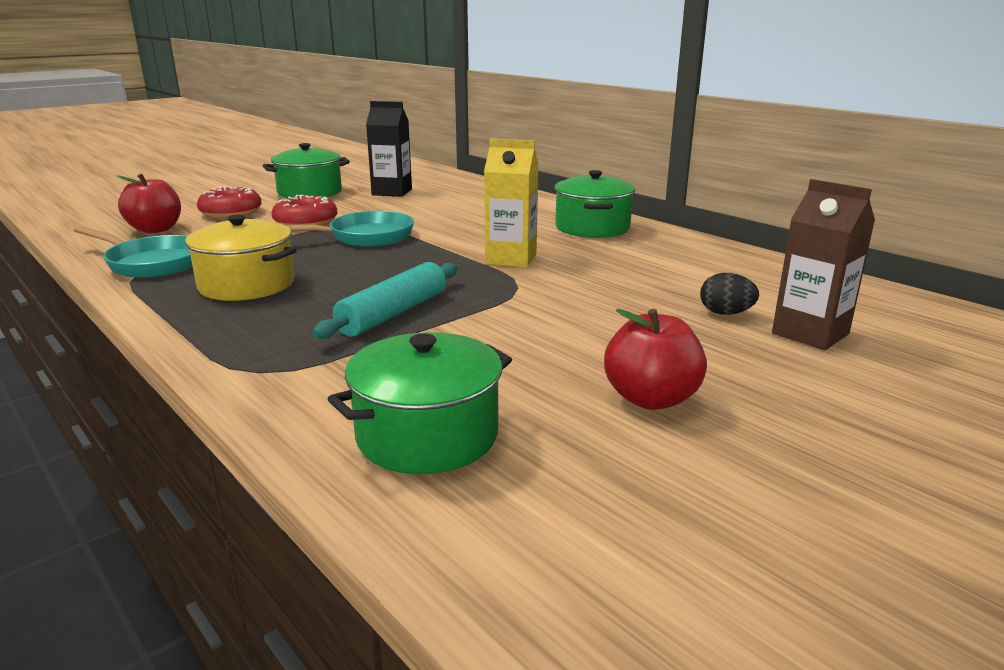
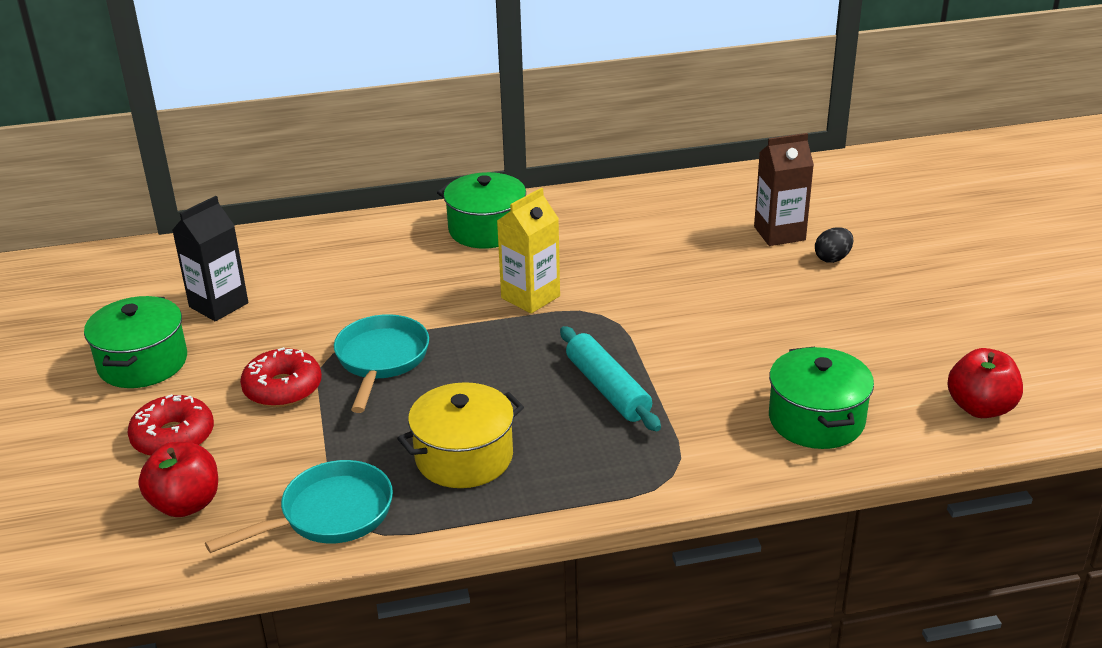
camera: 60 degrees left, 10 degrees up
(651, 399) = (824, 325): red apple -> red apple (980, 408)
(725, 313) = (725, 248): black egg -> black egg (832, 258)

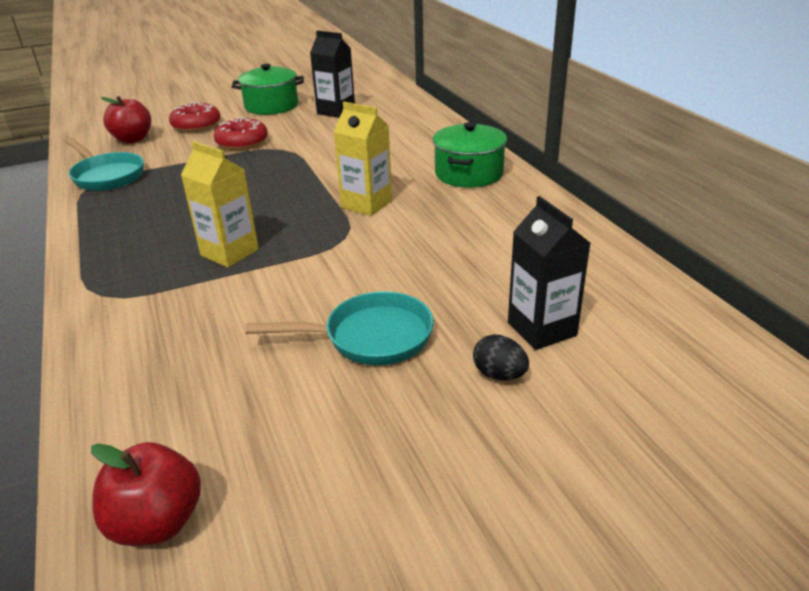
camera: 80 degrees right, 0 degrees up
(381, 360) = (273, 164): turquoise pan -> turquoise pan (370, 337)
(464, 457) = (152, 207): yellow pot -> none
(607, 389) = (229, 252): turquoise rolling pin -> yellow carton
(779, 233) = (541, 329): brown carton -> black carton
(816, 420) = (161, 374): green pot -> none

